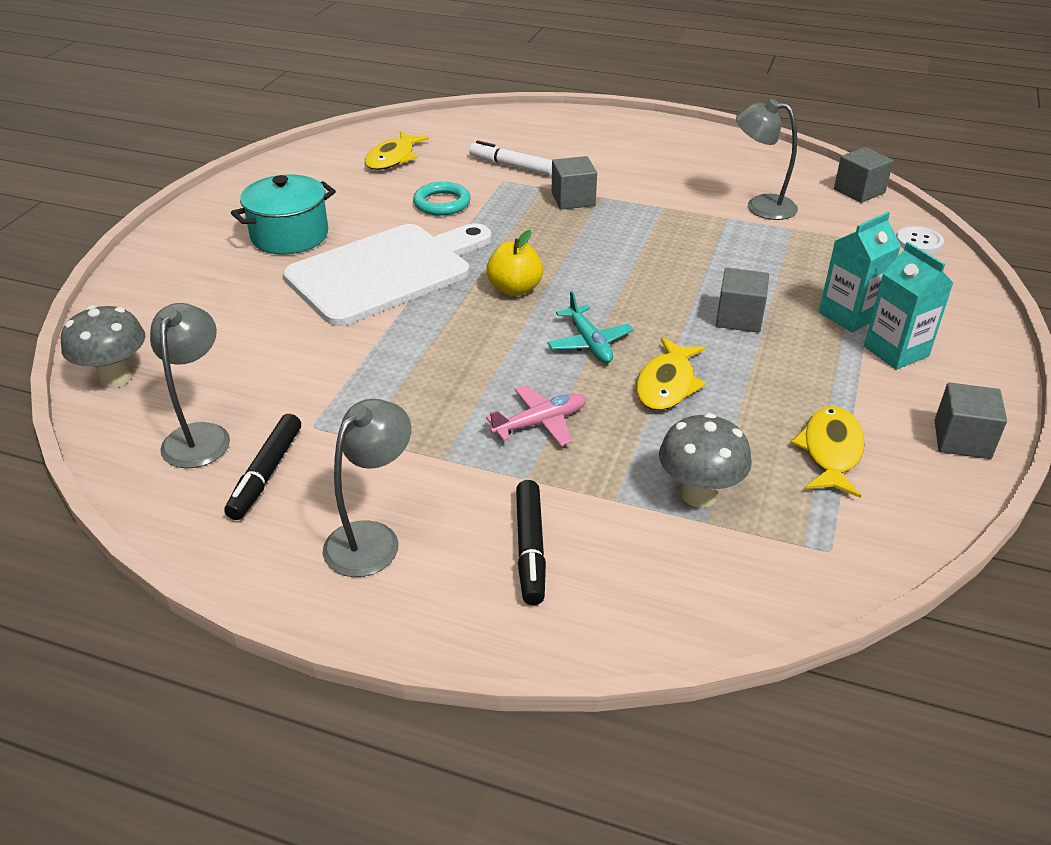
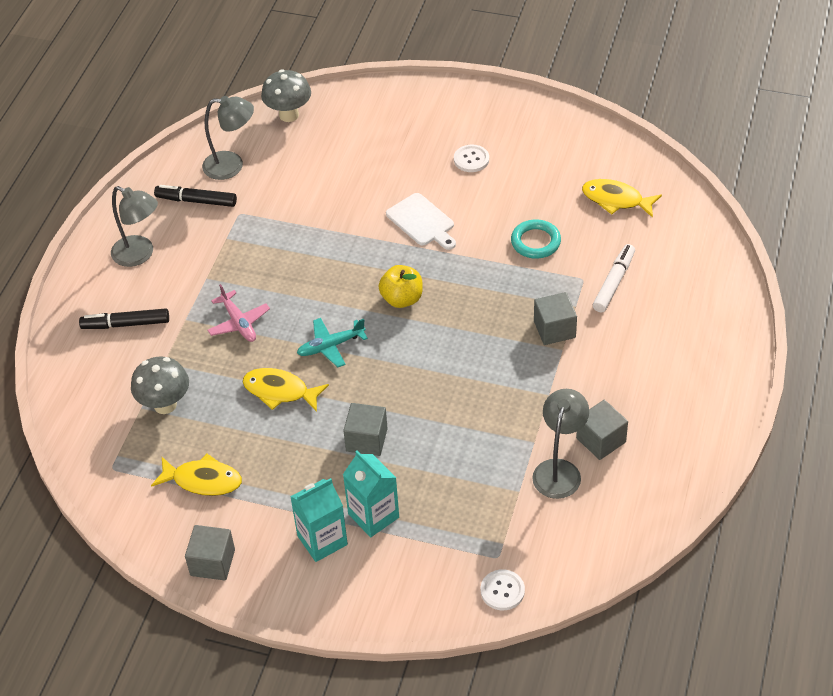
camera: 90 degrees right, 10 degrees up
(290, 236) = (471, 159): turquoise pot -> white button
(385, 272) = (422, 221): white cutting board -> white cutting board, size x0.49
(859, 191) = (602, 557): grey cube -> grey cube (601, 440)

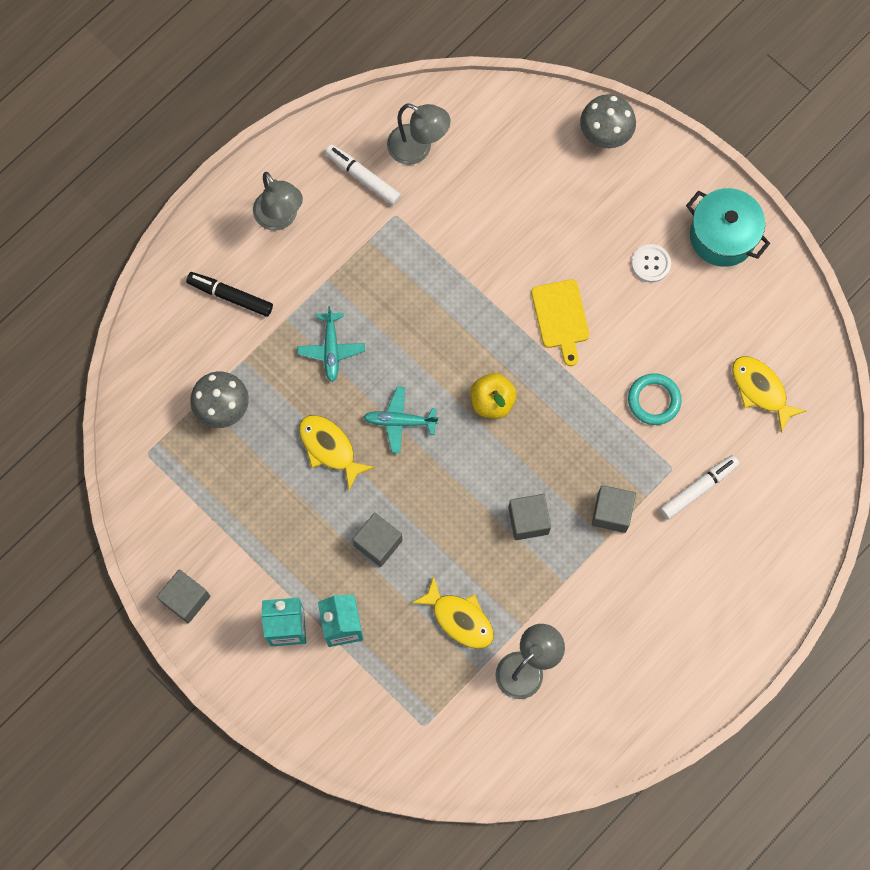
camera: 25 degrees right, 25 degrees up
(196, 201) = (363, 177): black marker -> white marker
(203, 480) = (217, 509): yellow fish -> yellow fish (459, 618)
(239, 323) = (331, 349): pink plane -> turquoise plane
(289, 115) = (505, 110): grey mushroom -> grey mushroom (605, 135)
(422, 221) = (561, 317): white cutting board -> yellow cutting board
(502, 591) = (409, 761): white button -> none
(515, 121) = (722, 236): none -> turquoise pot
(601, 440) = (581, 656): grey cube -> grey cube (528, 520)

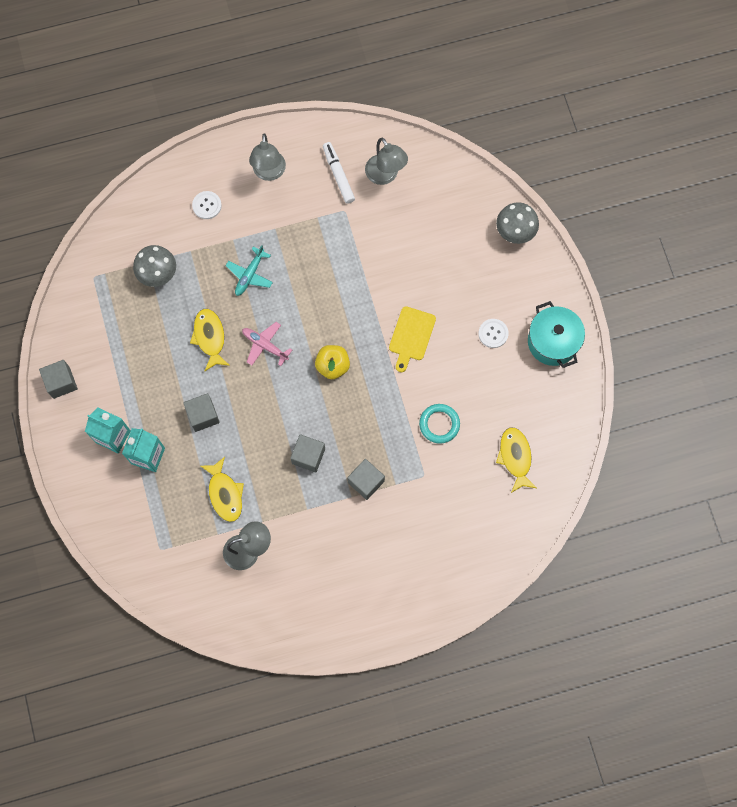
camera: 30 degrees right, 0 degrees up
(230, 296) = (207, 205): black marker -> white button
(400, 421) = (265, 345): turquoise plane -> pink plane
(698, 488) = (433, 499): white marker -> none

